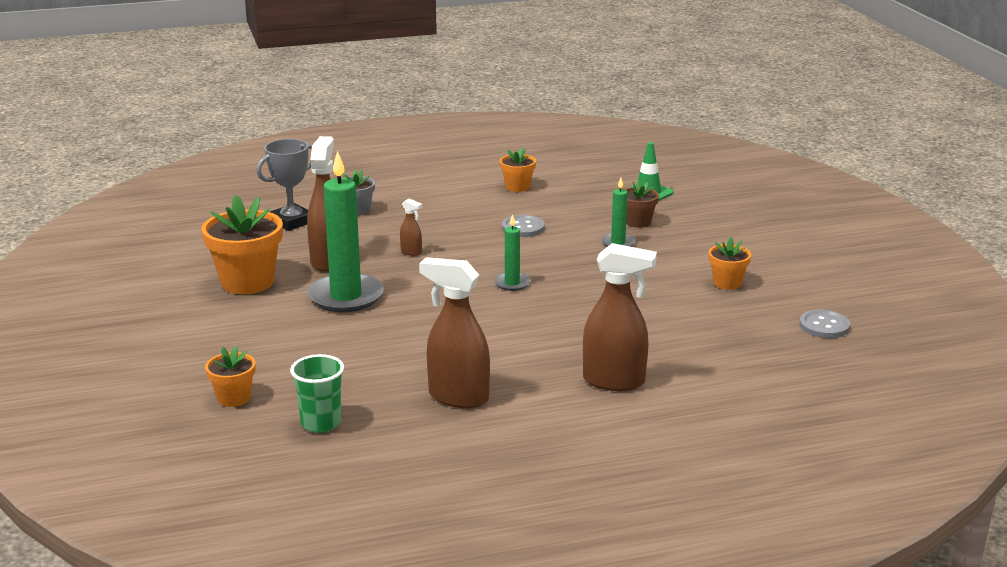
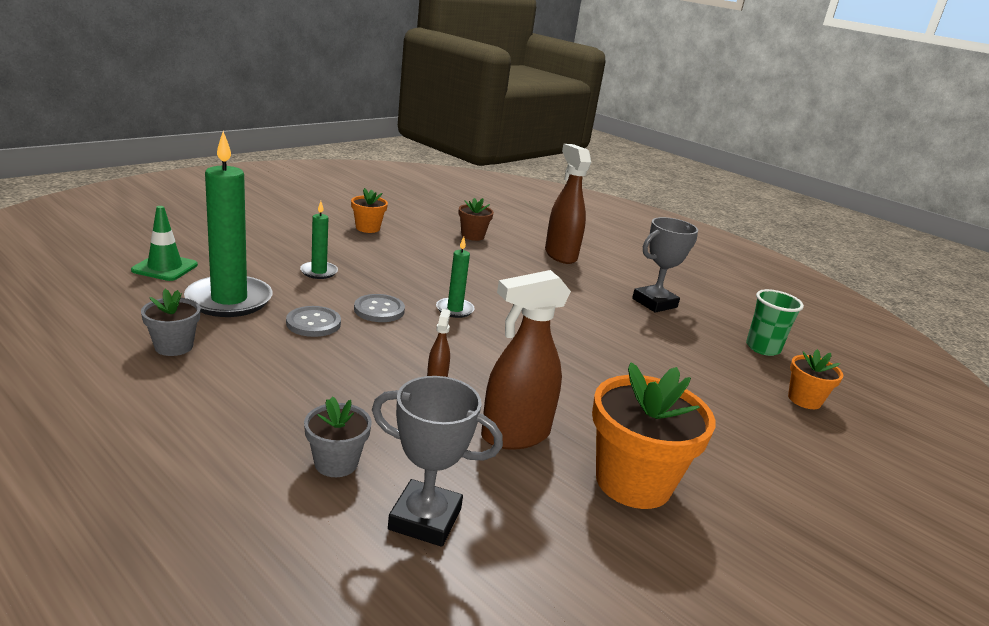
camera: 125 degrees left, 0 degrees up
(346, 297) = (580, 394): green candle -> green candle (229, 300)
(457, 397) = (654, 303): brown spray bottle -> grey trophy
(517, 187) = (174, 346): orange flower pot -> grey flower pot
(638, 222) = (257, 267): brown flower pot -> brown flower pot (472, 236)
(824, 326) = (409, 202): grey button -> grey button (379, 310)

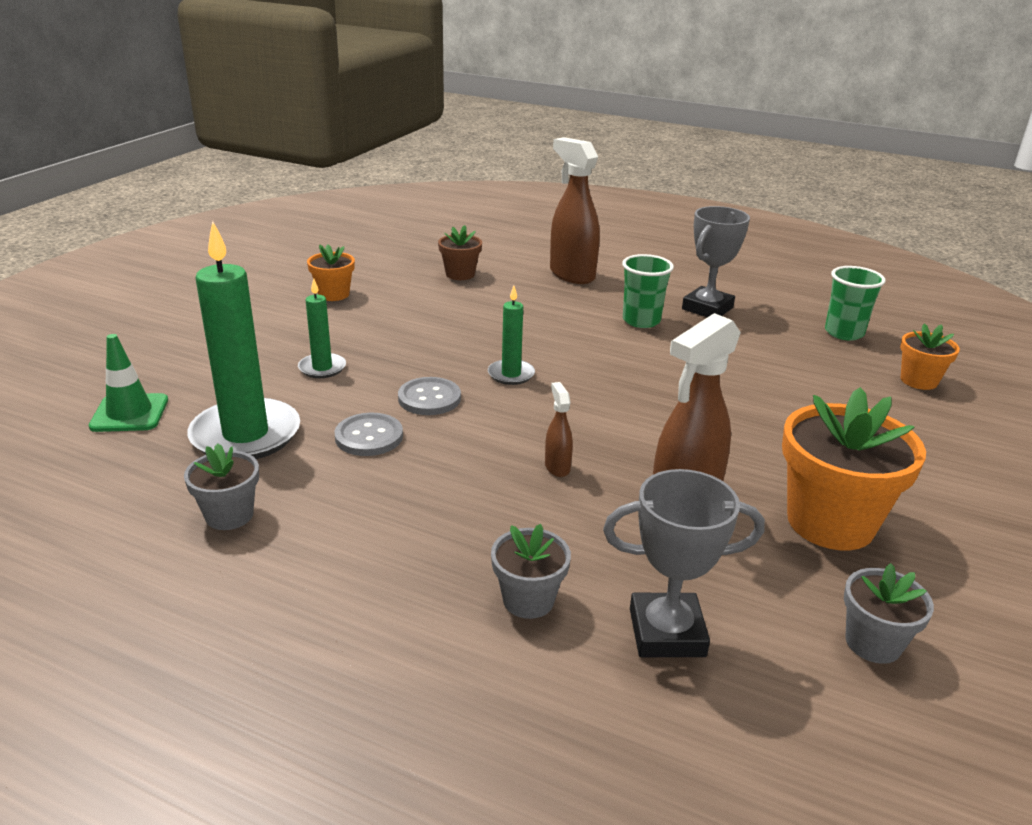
camera: 15 degrees left, 5 degrees up
(591, 298) = (641, 321): none -> green cup
(595, 583) = (873, 643): none -> grey flower pot

